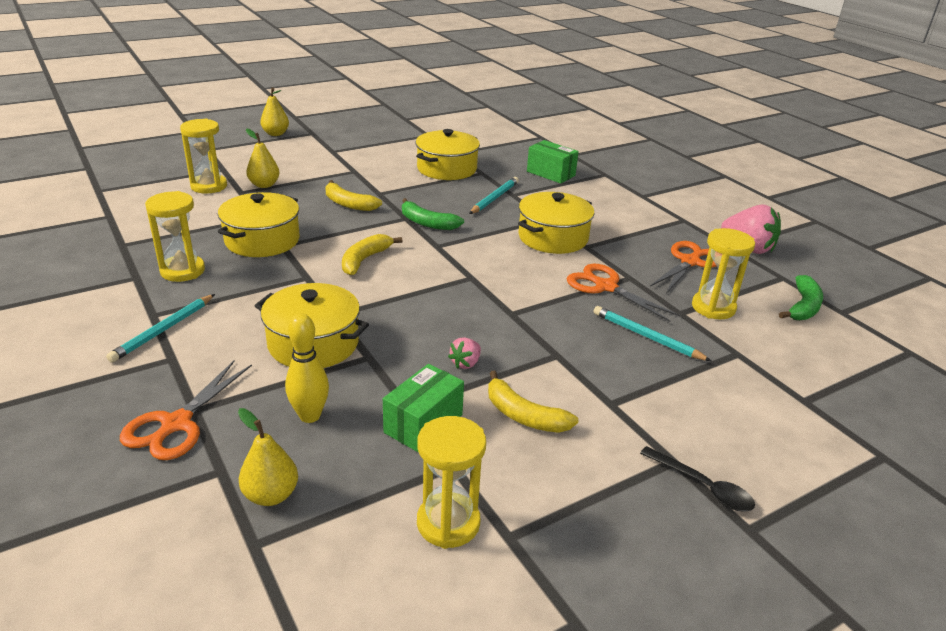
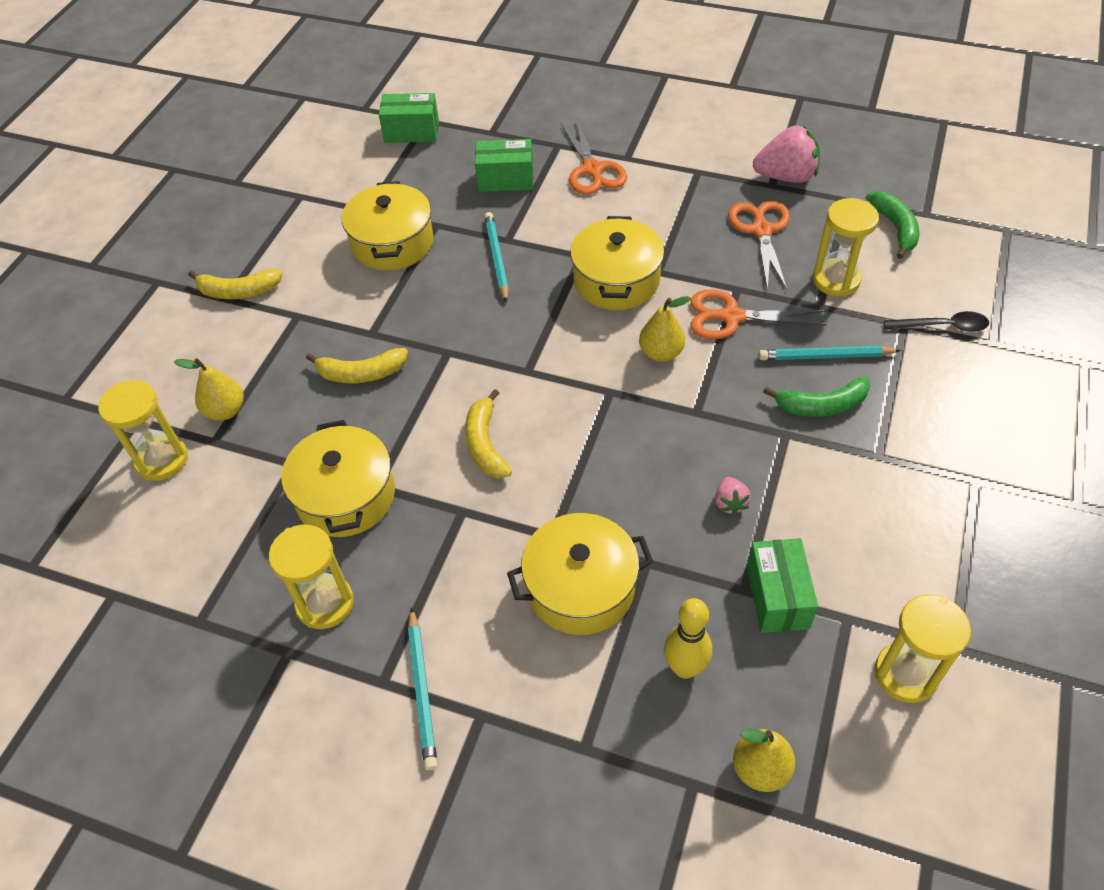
camera: 35 degrees left, 20 degrees up
(176, 424) = (591, 775): orange scissors -> orange scissors (592, 169)
(275, 134) = (112, 313): yellow pear -> yellow pear (661, 353)
(427, 223) = (478, 344): green banana -> green banana (821, 405)
(524, 415) = (835, 523): yellow banana -> yellow banana (238, 291)
(526, 137) = (411, 132): none -> green box
(703, 486) = (1016, 489): black spoon -> black spoon (942, 326)

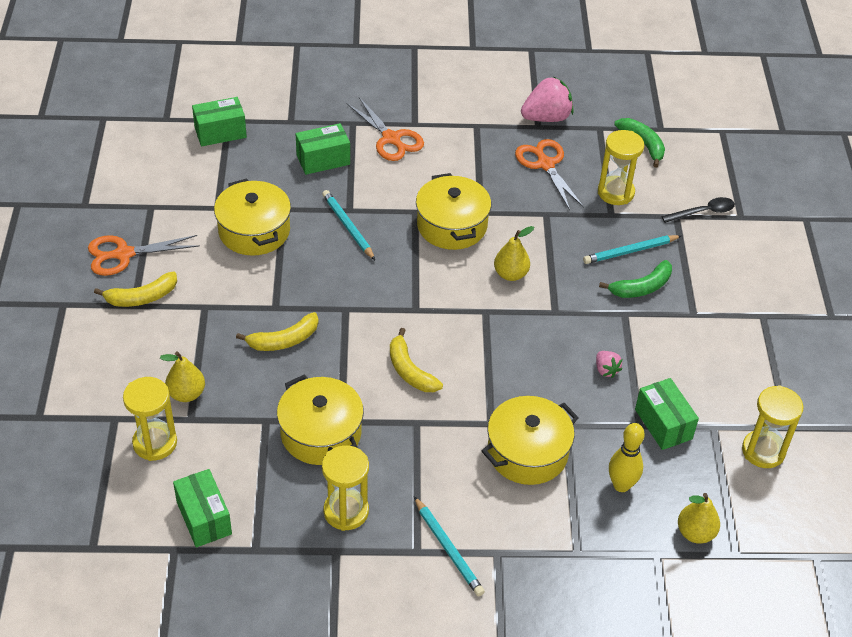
camera: 25 degrees left, 5 degrees down
(164, 565) = (204, 518): none -> green box
(732, 317) = (551, 236): orange scissors -> orange scissors (124, 254)

